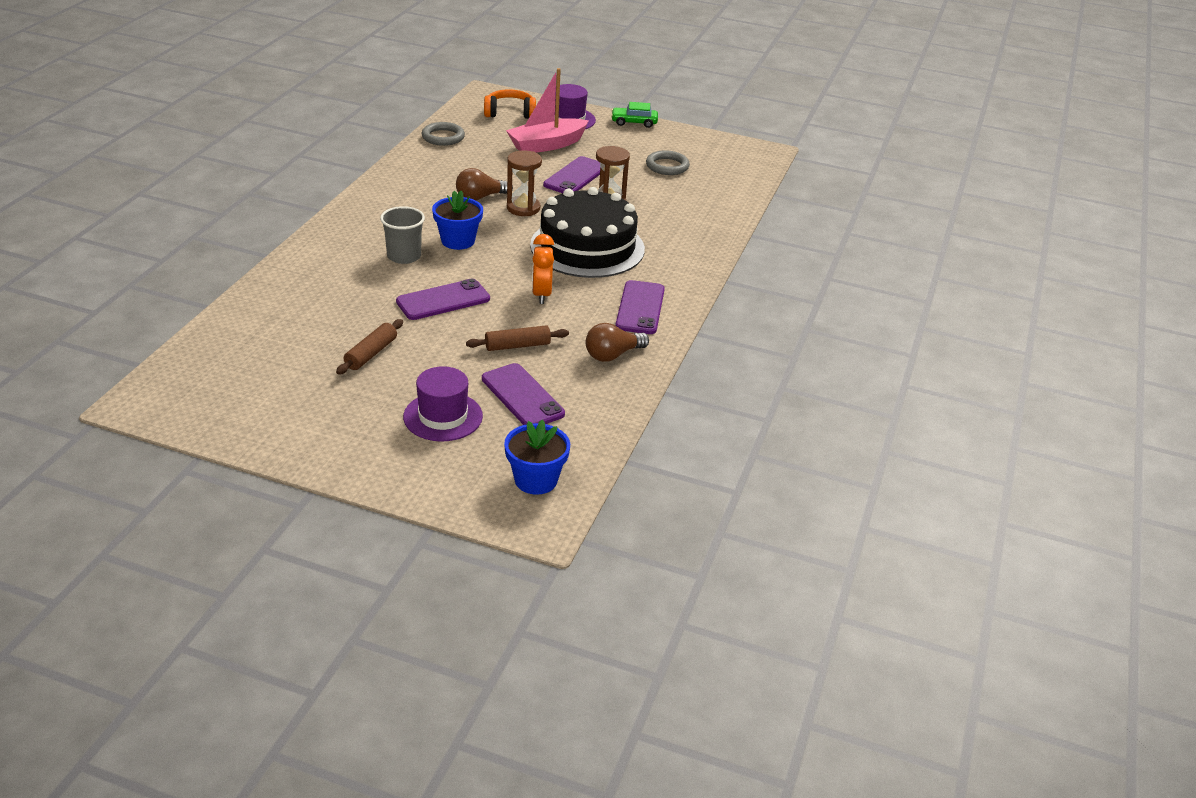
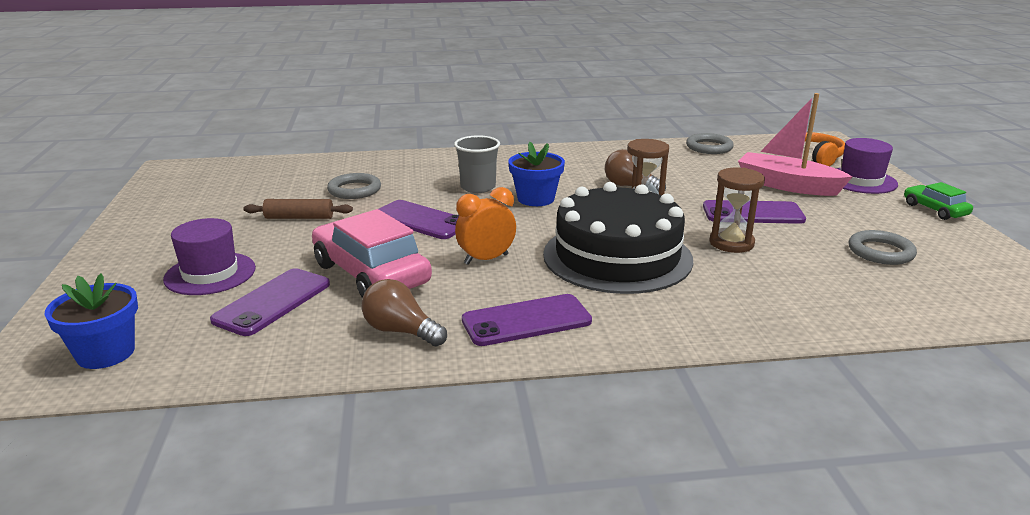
camera: 65 degrees right, 10 degrees down
(338, 313) = (354, 190): none -> grey ring
(517, 346) = (371, 274): brown rolling pin -> pink car

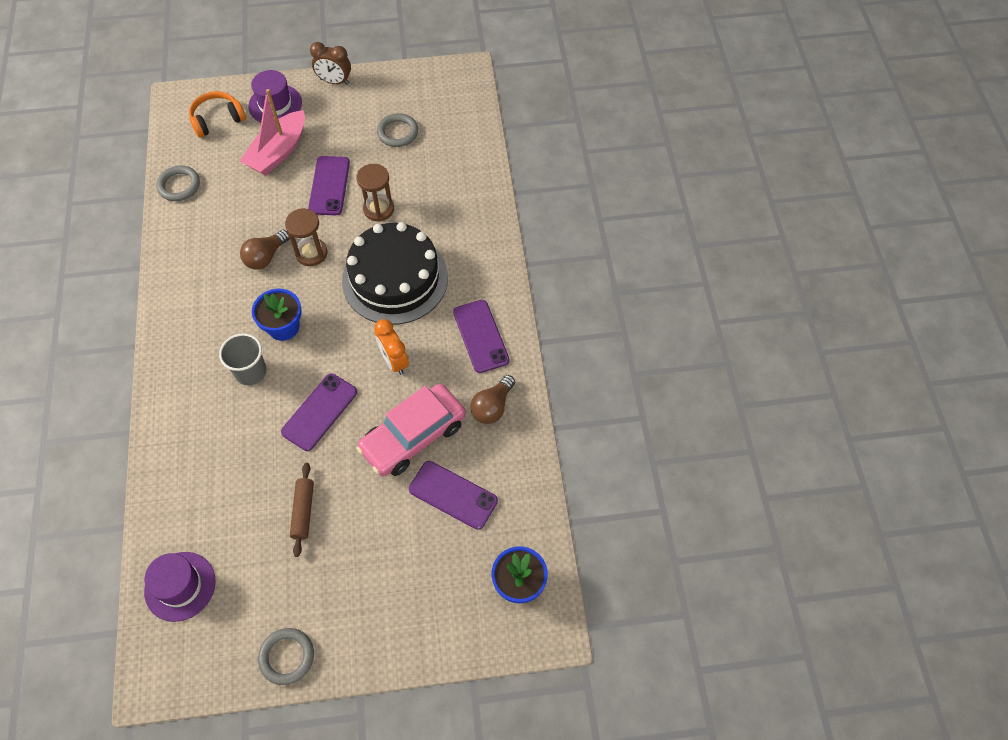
camera: 90 degrees left, 35 degrees up
(210, 274) = (407, 554): purple hat -> purple hat (180, 586)
(354, 190) = (243, 476): grey ring -> grey ring (287, 657)
(934, 210) = (334, 81): green car -> brown clock

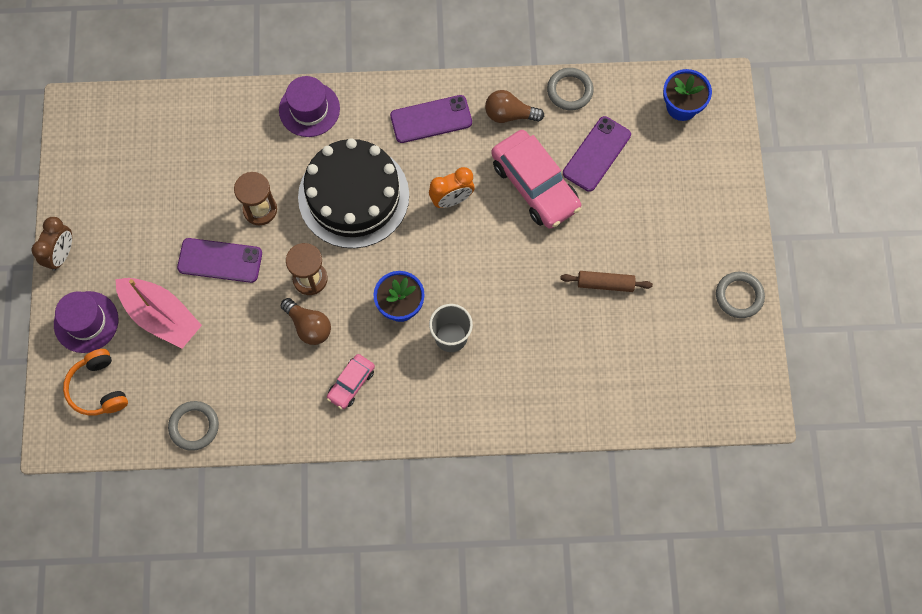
camera: 85 degrees left, 10 degrees up
(180, 586) = (672, 391): purple hat -> purple hat (309, 109)
(209, 295) = (351, 383): none -> pink car
(319, 412) = (502, 270): purple phone -> none
(397, 132) = (154, 187): grey ring -> grey ring (569, 91)
(492, 407) = (509, 114): brown light bulb -> brown light bulb turned 150 degrees clockwise

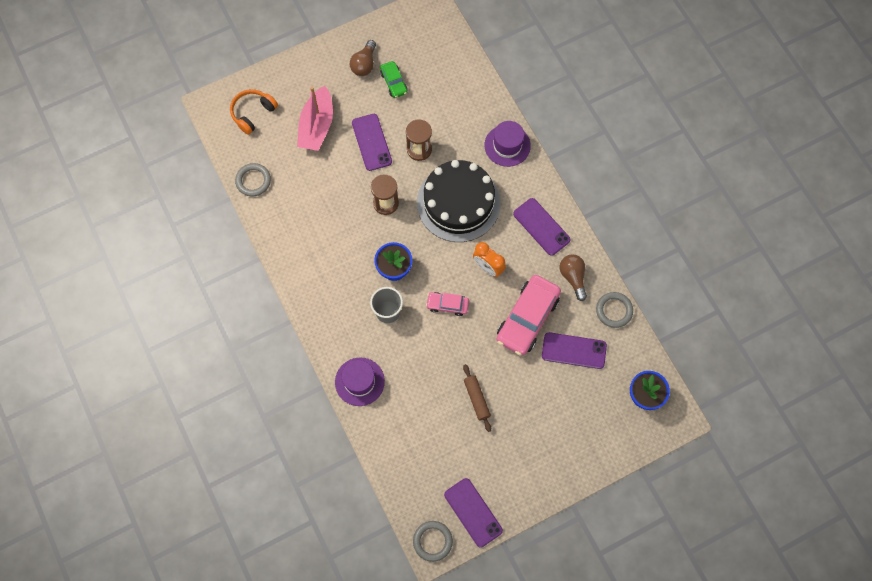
camera: 65 degrees right, 0 degrees up
(61, 254) = (330, 48): brown clock -> none
(86, 322) = (293, 84): purple hat -> purple hat (359, 381)
(153, 199) = (394, 82): none -> green car
(308, 326) = (352, 218): brown light bulb -> brown light bulb (364, 64)
(351, 383) = (325, 263): pink car -> pink car (447, 305)
(736, 347) = (473, 512): none -> purple phone
(739, 296) = (514, 499): grey ring -> grey ring (432, 541)

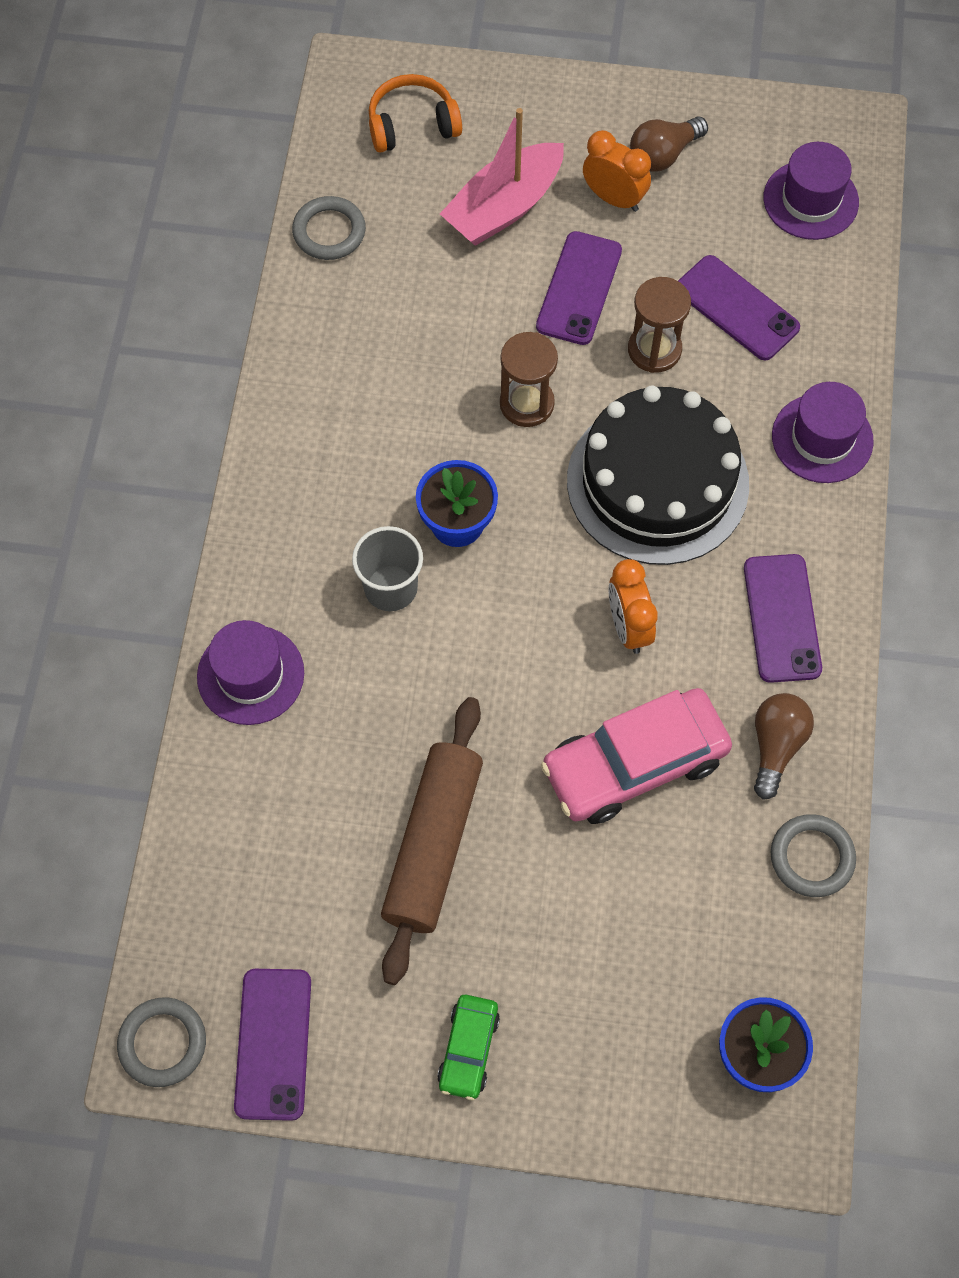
camera: 35 degrees right, 5 degrees down
(358, 95) = (614, 198): none -> orange clock
(394, 82) = (693, 213): green car -> green car (468, 1049)
(435, 48) = (810, 200): none -> purple hat
(447, 305) = (505, 645): pink car -> none
(477, 399) = (433, 844): brown rolling pin -> brown rolling pin, size x1.88
(574, 350) = (679, 879): purple phone -> purple phone (736, 308)

